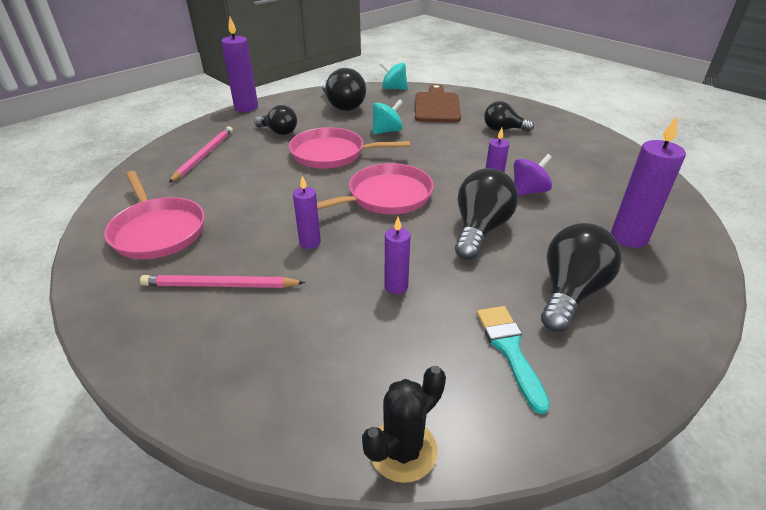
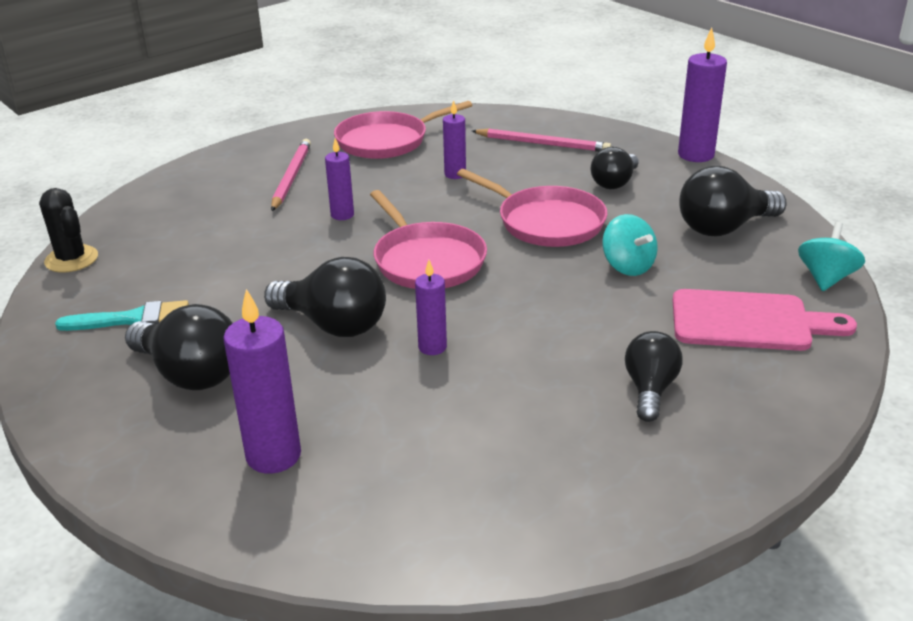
camera: 95 degrees right, 5 degrees down
(331, 154) = (547, 222): pink pan -> pink pan turned 120 degrees clockwise
(396, 286) = (251, 262): purple candle -> purple candle (455, 174)
(436, 106) = (748, 321): brown cutting board -> pink cutting board
(528, 191) = (420, 382): purple spinning top -> none

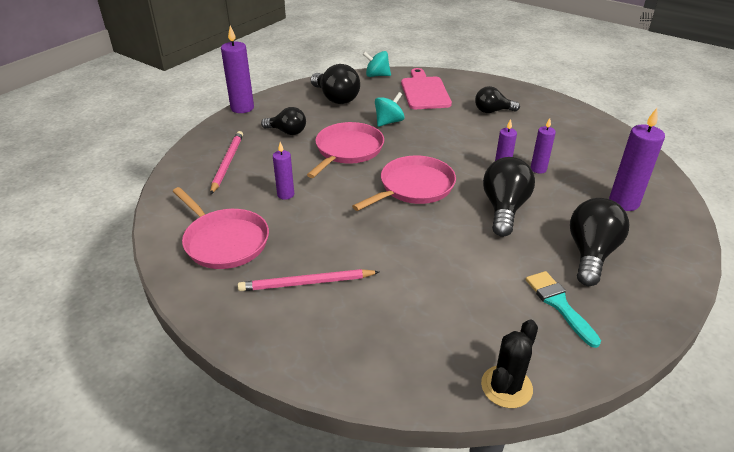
camera: 105 degrees left, 5 degrees up
(342, 215) = (366, 236): purple candle -> purple candle (538, 169)

